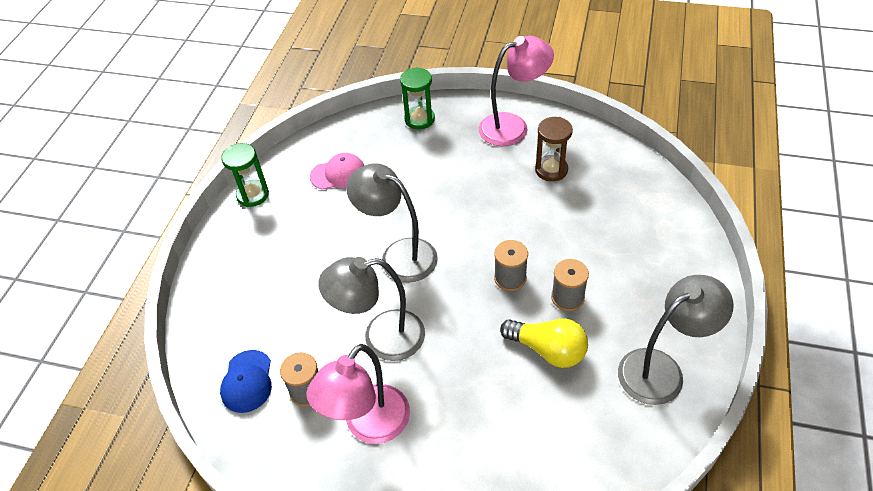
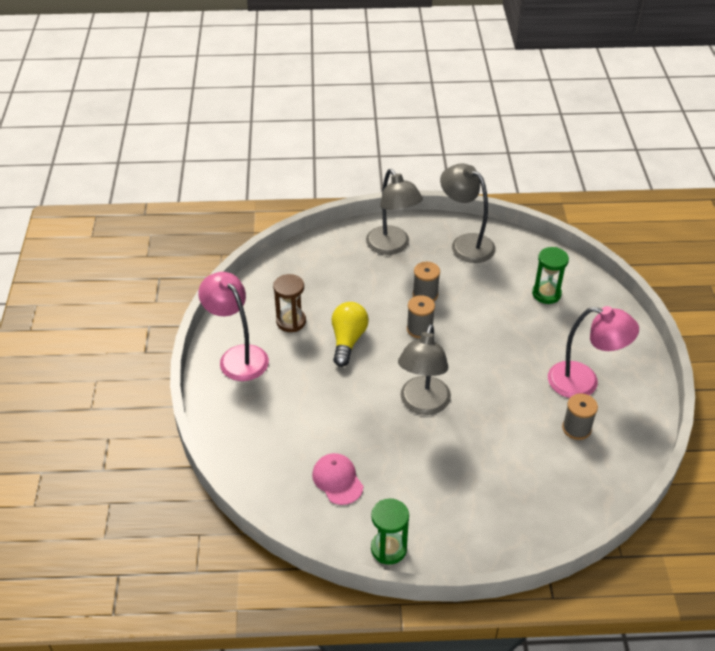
camera: 110 degrees left, 5 degrees down
(247, 381) = (589, 471): blue cap -> none
(381, 338) = (509, 395): grey lamp -> grey lamp (392, 246)
(419, 119) = (241, 432): green hourglass -> green hourglass (546, 294)
(547, 350) = (475, 299): yellow light bulb -> yellow light bulb (348, 340)

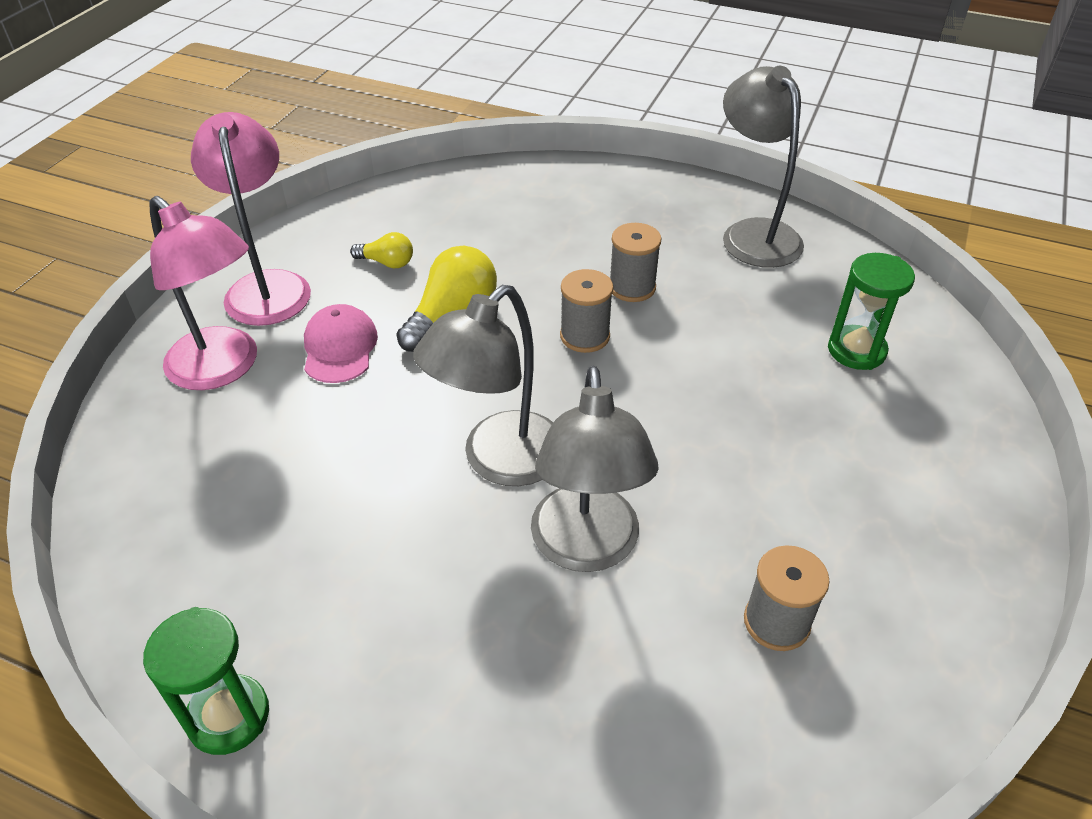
camera: 25 degrees right, 0 degrees up
(291, 321) = (387, 263): brown hourglass -> yellow light bulb
(337, 480) = (249, 539): pink cap -> pink cap (340, 348)
(392, 246) = (626, 205): grey lamp -> grey lamp (586, 548)
(583, 382) = (844, 534): pink lamp -> pink lamp (223, 369)

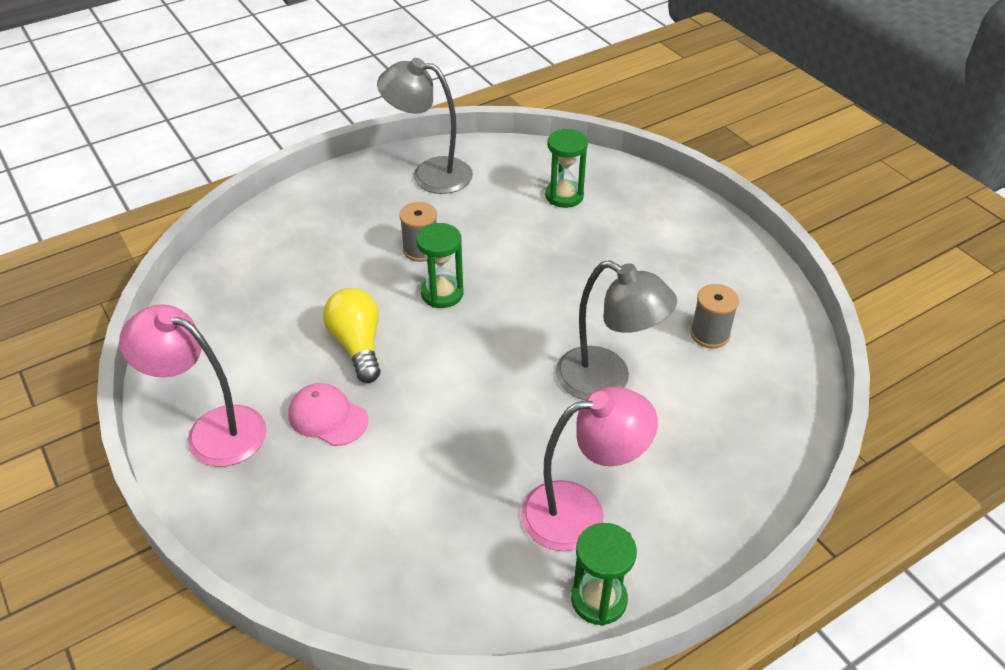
camera: 55 degrees left, 0 degrees up
(223, 369) = (282, 492): pink lamp -> pink lamp (580, 512)
(387, 263) = (262, 352): yellow light bulb -> none
(499, 462) = (510, 385): grey lamp -> none
(585, 336) = (442, 293): grey spool -> green hourglass

